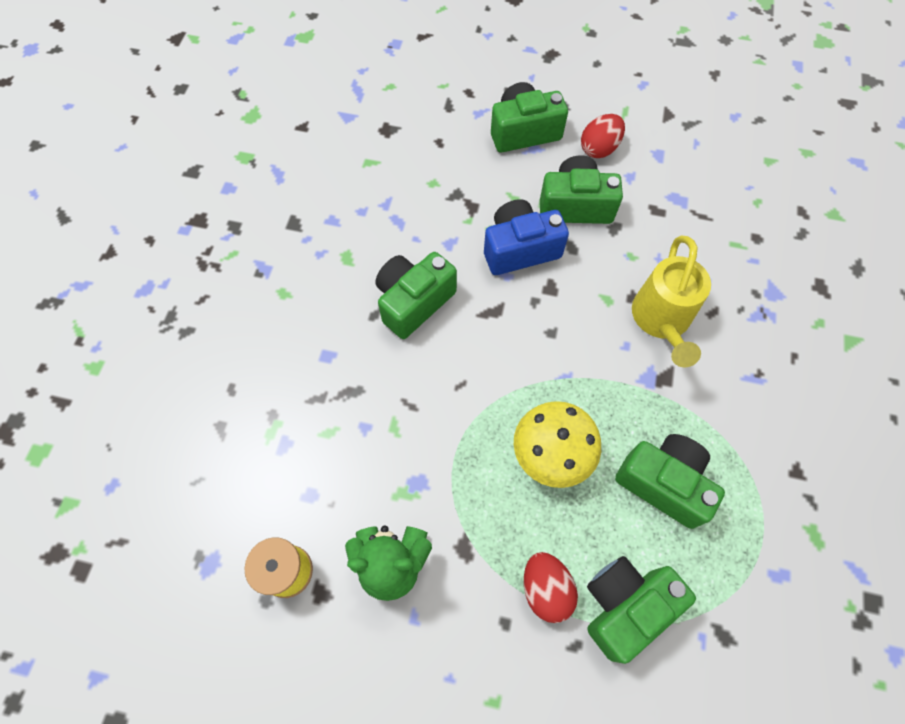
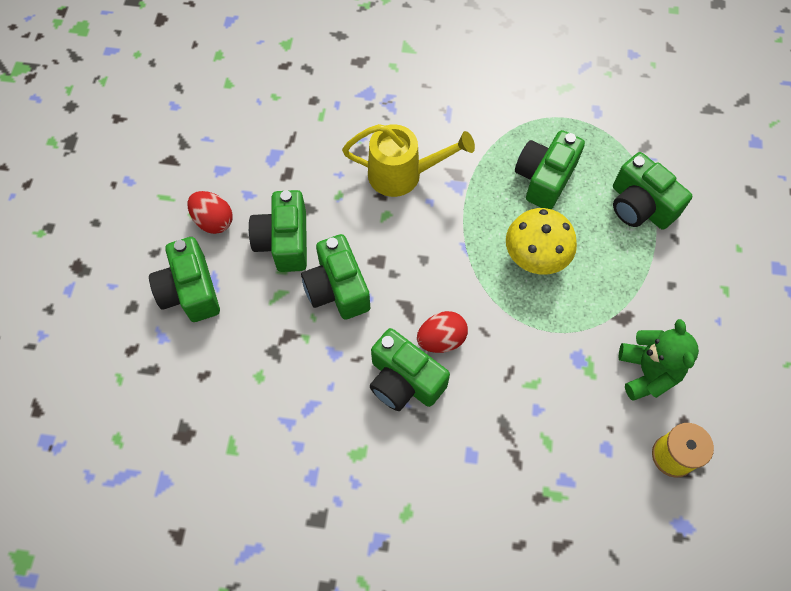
camera: 95 degrees left, 0 degrees up
(520, 249) = (337, 288): blue camera -> green camera
(545, 589) = (640, 258): red egg -> red egg (441, 339)

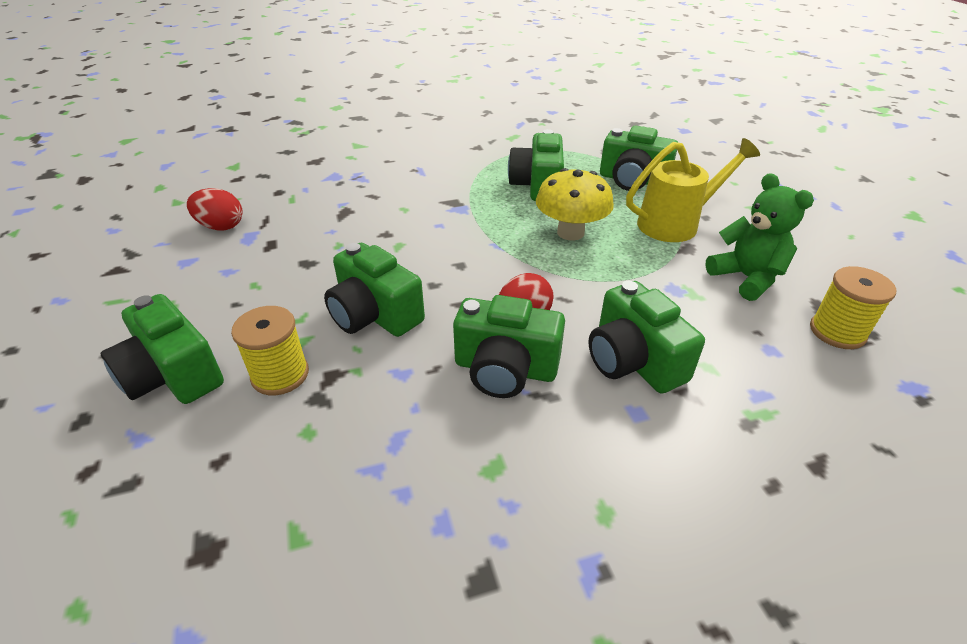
camera: 25 degrees left, 25 degrees down
(213, 221) = (189, 303): red egg -> red egg (221, 226)
(256, 320) = (280, 375): none -> yellow spool
(284, 241) = (289, 295): green camera -> green camera (633, 361)
(403, 174) = (400, 215): yellow watering can -> yellow watering can (676, 223)

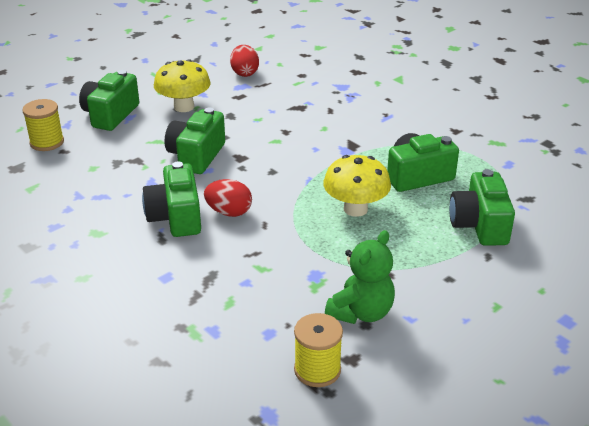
camera: 65 degrees right, 5 degrees down
(240, 295) = (184, 107): none -> yellow mushroom
(280, 375) = (128, 144): yellow spool -> yellow spool (47, 142)
(633, 361) = (215, 267): green camera -> none
(676, 223) = (420, 262): yellow watering can -> none

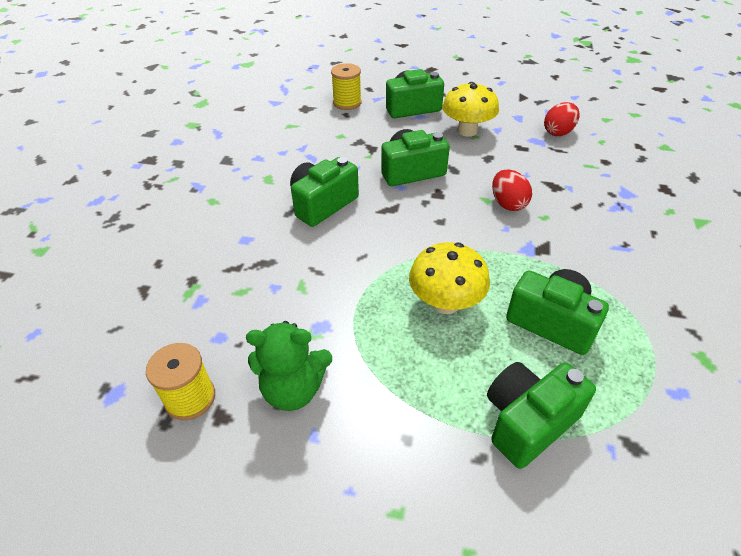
camera: 55 degrees right, 10 degrees up
(229, 212) = (357, 228): red egg -> red egg (508, 204)

